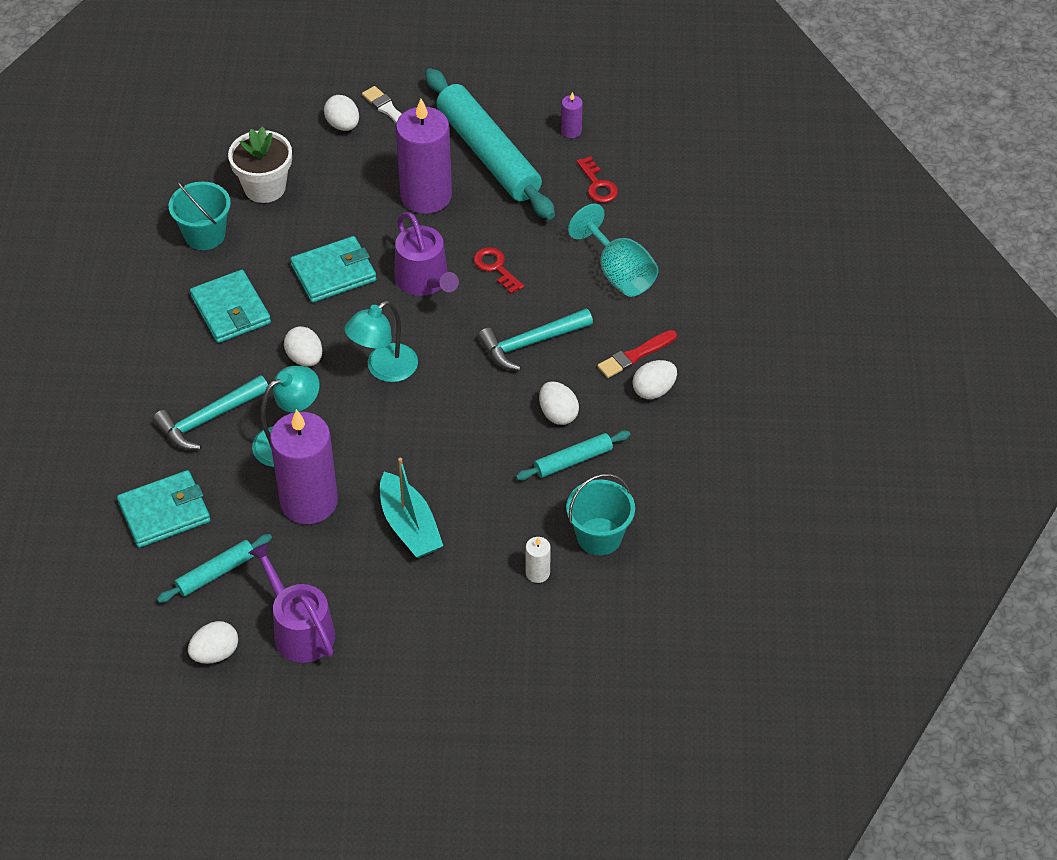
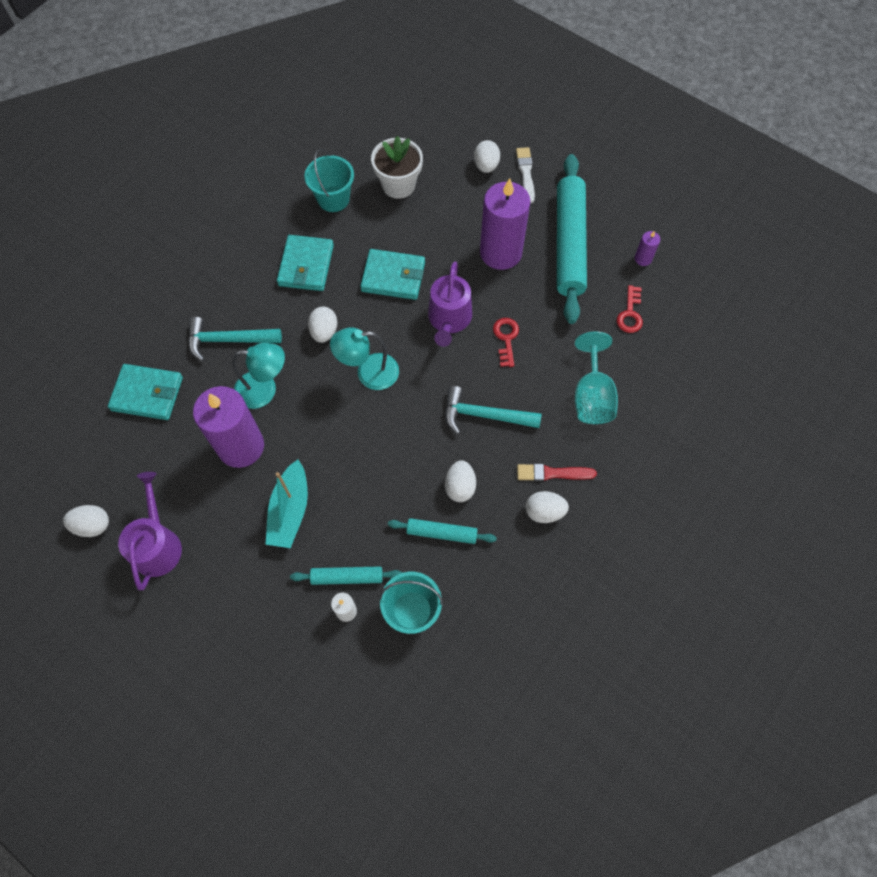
camera: 35 degrees right, 15 degrees up
(216, 573) = (141, 462): turquoise rolling pin -> turquoise rolling pin (347, 577)

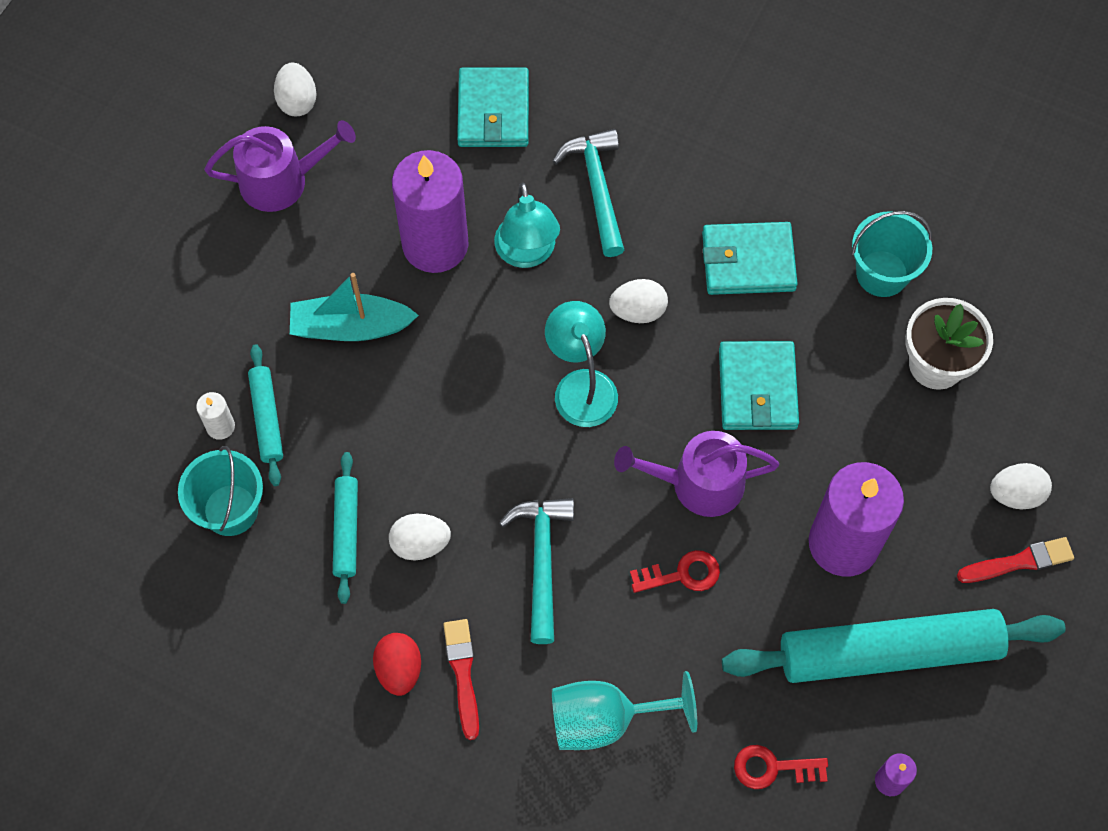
camera: 80 degrees right, 0 degrees up
(526, 173) = (1019, 562): white brush -> red brush
(544, 512) = (399, 669): white egg -> red egg

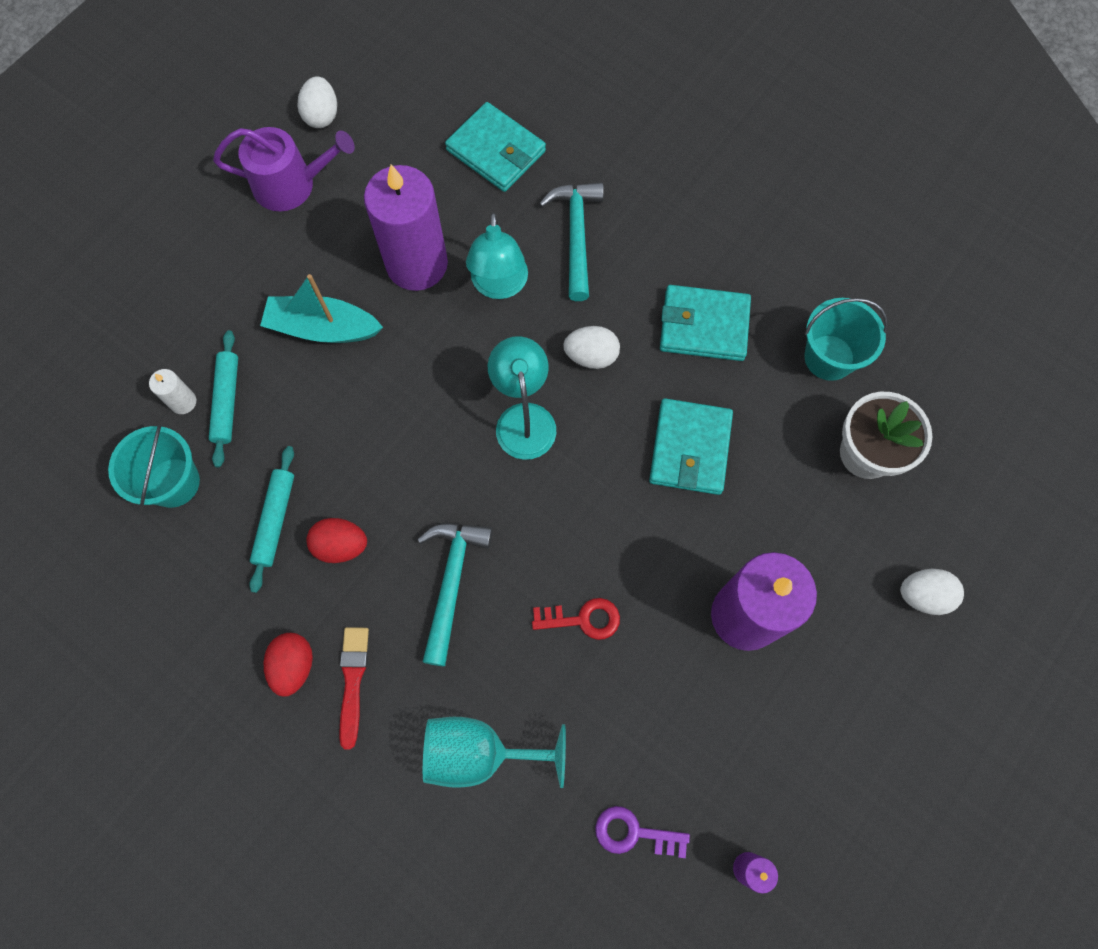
camera: 10 degrees right, 5 degrees up
(420, 544) = (341, 545): white egg -> red egg
(493, 111) = (496, 150): turquoise wallet -> turquoise wallet turned 60 degrees counterclockwise
(698, 483) = (616, 532): purple watering can -> none
(772, 768) = (634, 833): red key -> purple key
(889, 652) = (771, 734): turquoise rolling pin -> none
(1019, 562) = (915, 664): red brush -> none

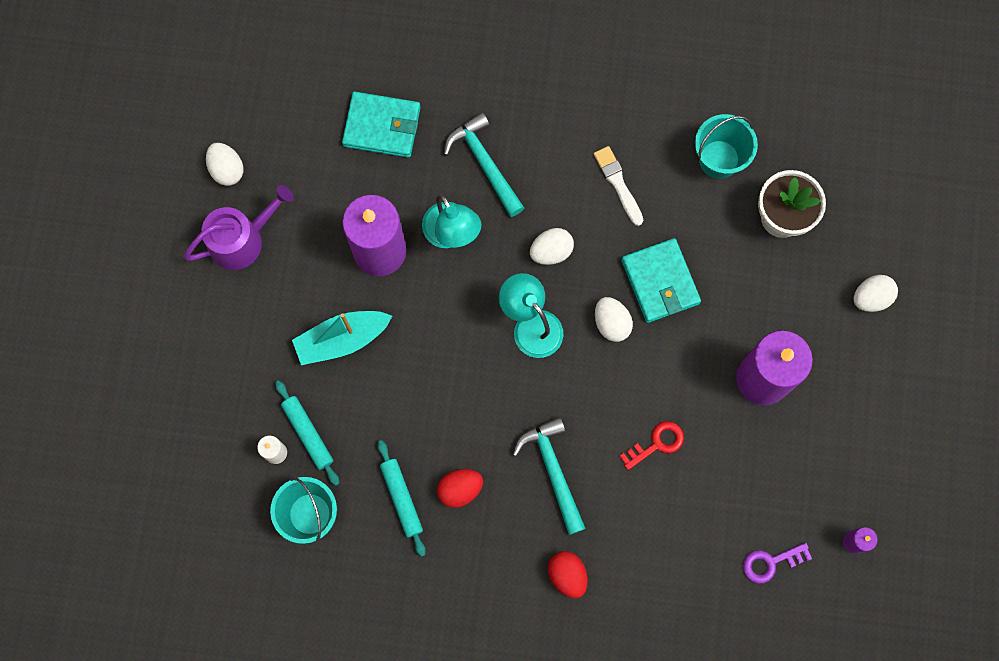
camera: 30 degrees left, 5 degrees up
(294, 666) = (481, 588): red egg -> red egg (567, 575)
(353, 681) = (528, 575): red brush -> none
(480, 753) = (642, 571): turquoise goblet -> none
(611, 463) = (611, 323): none -> white egg
(704, 326) = (618, 183): turquoise wallet -> white brush

